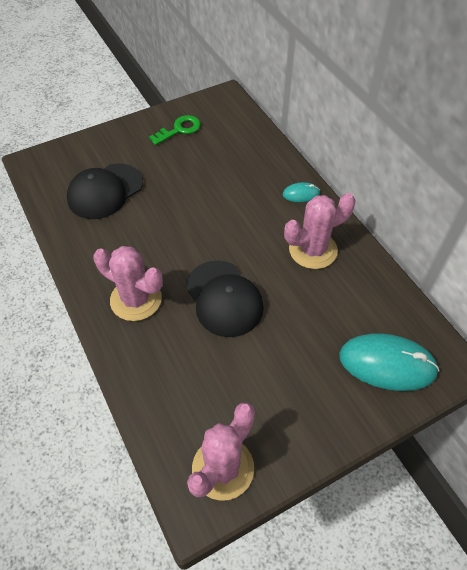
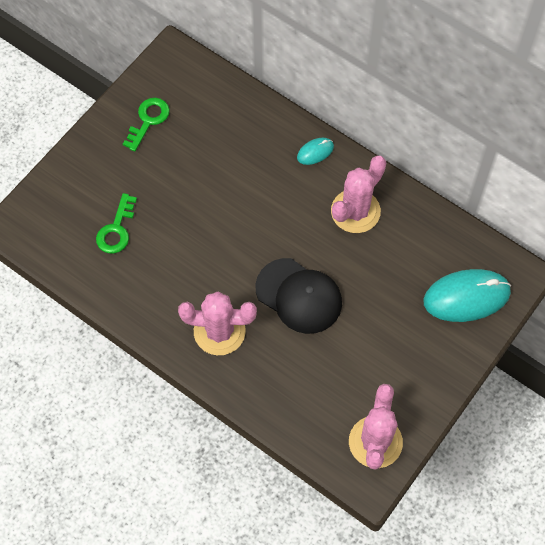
camera: 25 degrees left, 10 degrees up
(105, 191) = (116, 229): black cap -> green key

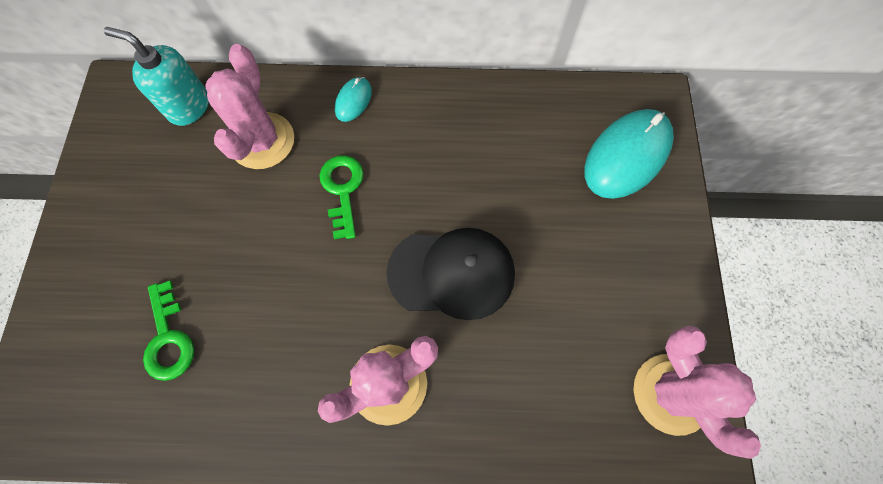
camera: 35 degrees left, 5 degrees up
(148, 120) = (130, 178): green key -> green key (343, 190)
(210, 93) = (188, 106): none -> turquoise soap dispenser
(355, 211) = (443, 137): pink cactus -> pink cactus (262, 141)

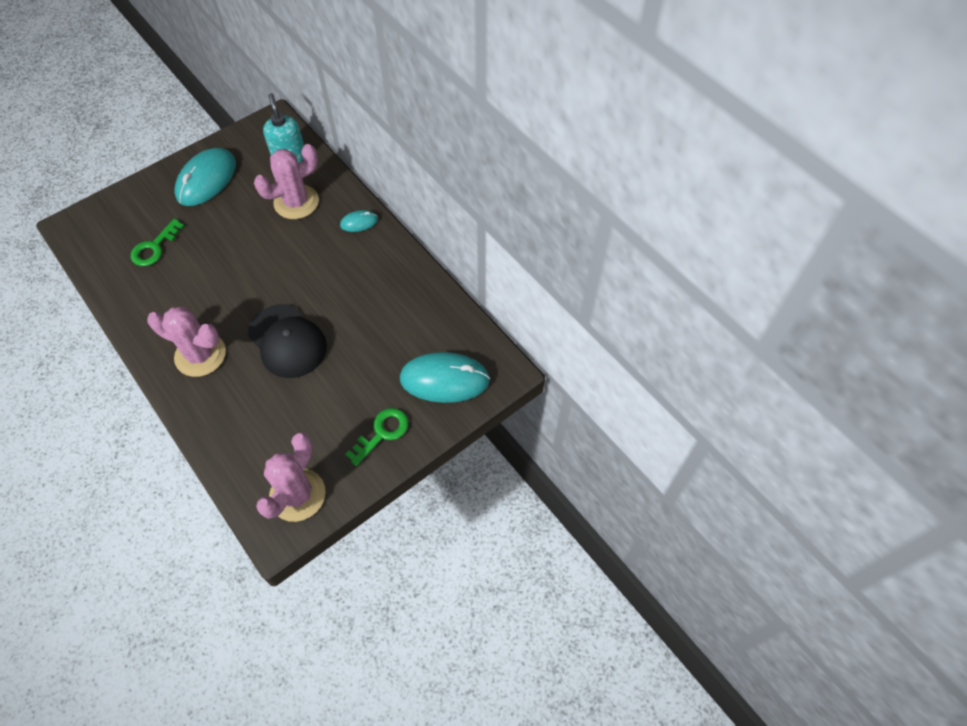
camera: 50 degrees right, 10 degrees down
(125, 212) = (206, 179): none -> turquoise mouse
(343, 190) = (297, 258): green key -> green key (382, 433)

